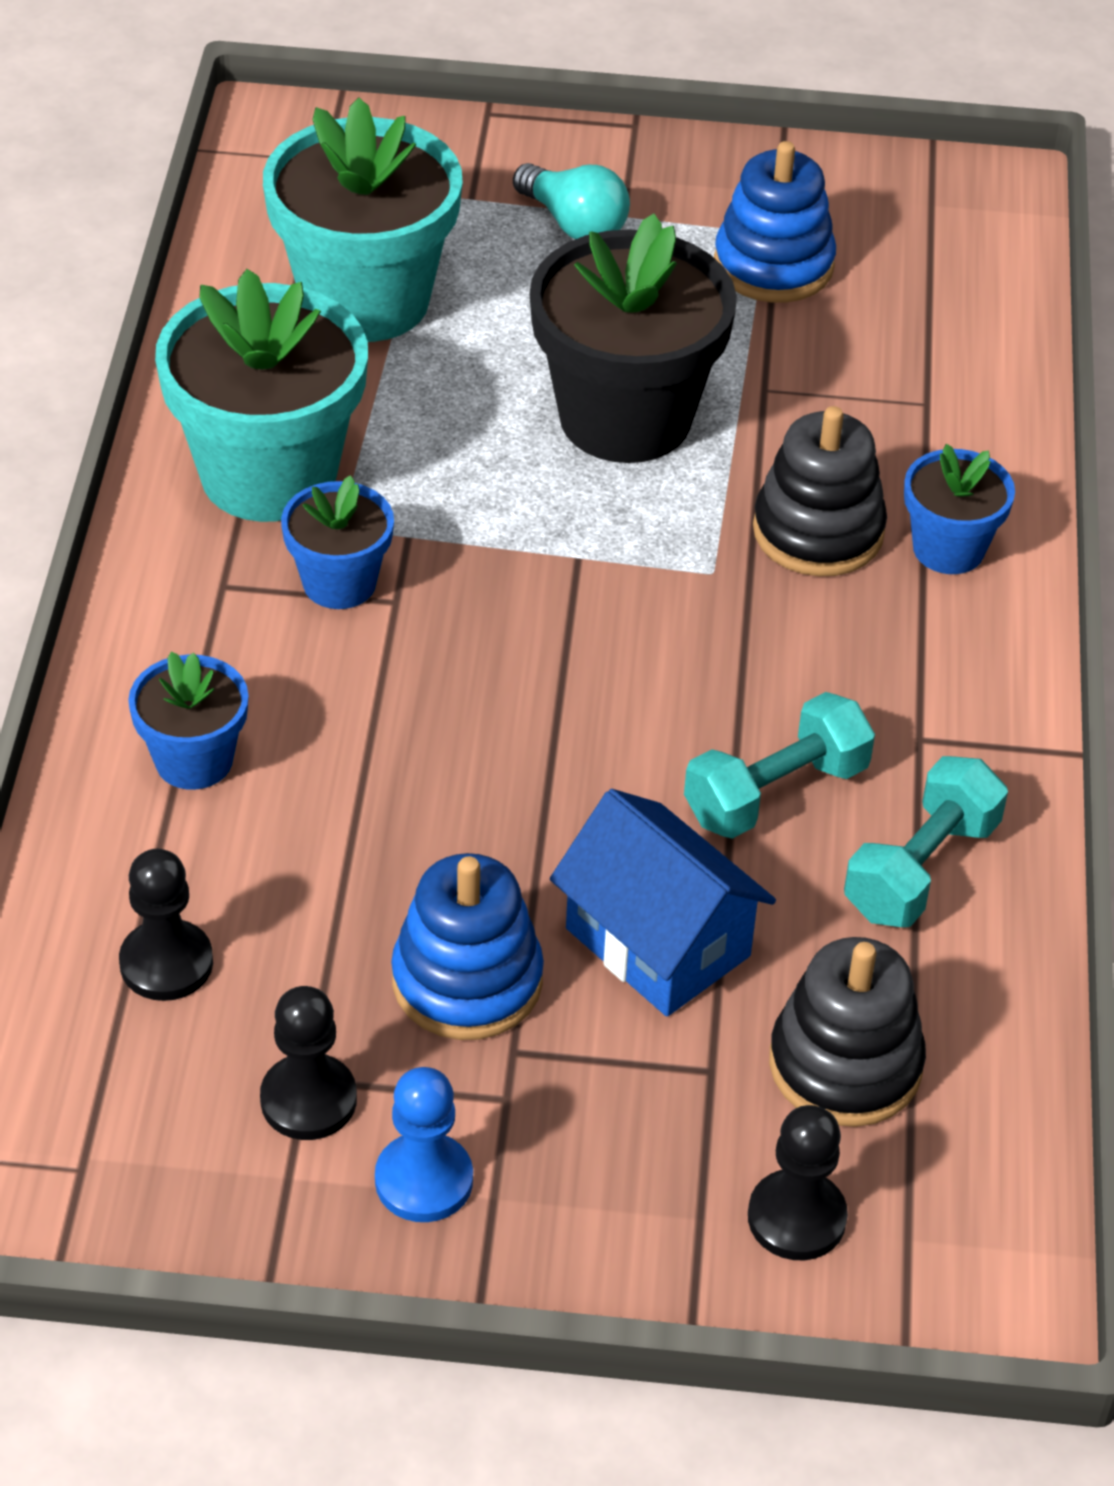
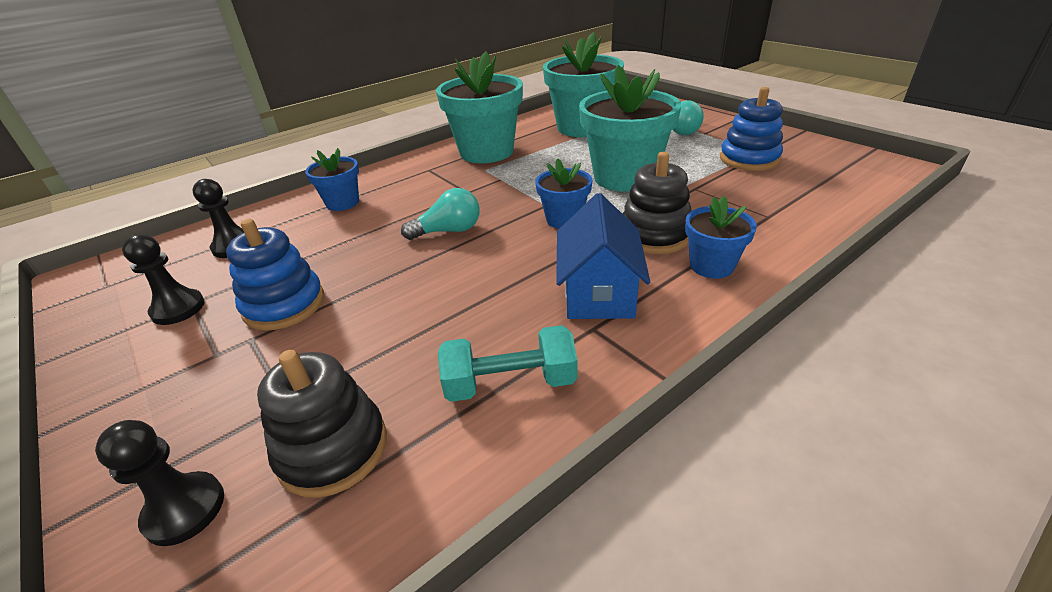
camera: 50 degrees right, 10 degrees down
(339, 583) = (459, 181): blue flower pot -> blue flower pot (564, 219)
(424, 1180) = (142, 362): blue pawn -> none
(500, 703) = (448, 231): none -> turquoise light bulb
(625, 418) = (624, 177): black flower pot -> turquoise flower pot
(657, 942) = (359, 336): blue house -> blue house (598, 293)
(775, 793) = (495, 311): turquoise dumbbell -> none

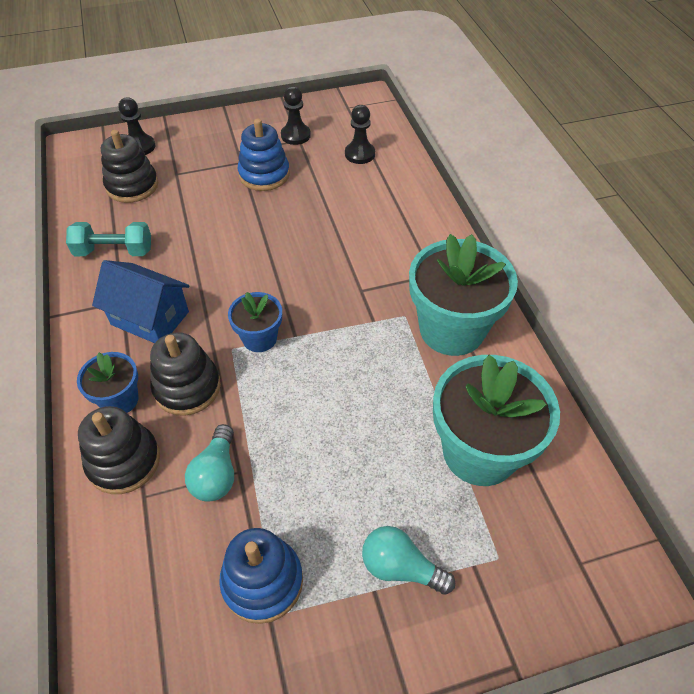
camera: 110 degrees right, 15 degrees up
(342, 203) = (395, 210): blue flower pot -> none
(448, 231) = (297, 262): turquoise light bulb -> turquoise light bulb (216, 474)
(510, 383) = (114, 251): turquoise dumbbell -> turquoise dumbbell turned 75 degrees clockwise
(624, 177) = (306, 422): turquoise flower pot -> none
(758, 236) = (124, 461): none -> black stacking toy

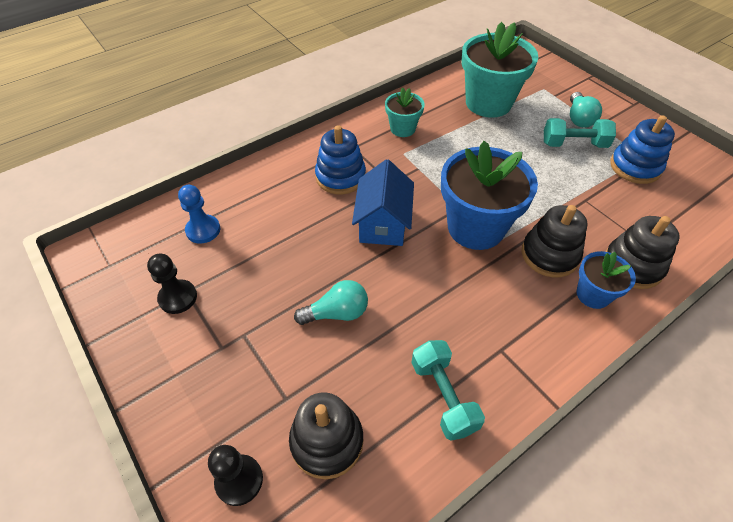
camera: 110 degrees left, 0 degrees up
(150, 318) = (505, 314): blue house -> blue house (383, 223)
(216, 474) = (597, 210): turquoise light bulb -> turquoise light bulb (337, 313)
(259, 338) = (475, 227): blue flower pot -> blue flower pot, size x1.91
(264, 175) = (261, 302): blue stacking toy -> blue stacking toy (340, 177)
(345, 521) = (574, 144): none -> turquoise dumbbell
(360, 154) = (203, 230): black pawn -> blue pawn
(451, 329) = (402, 129): turquoise flower pot -> turquoise flower pot, size x0.52

